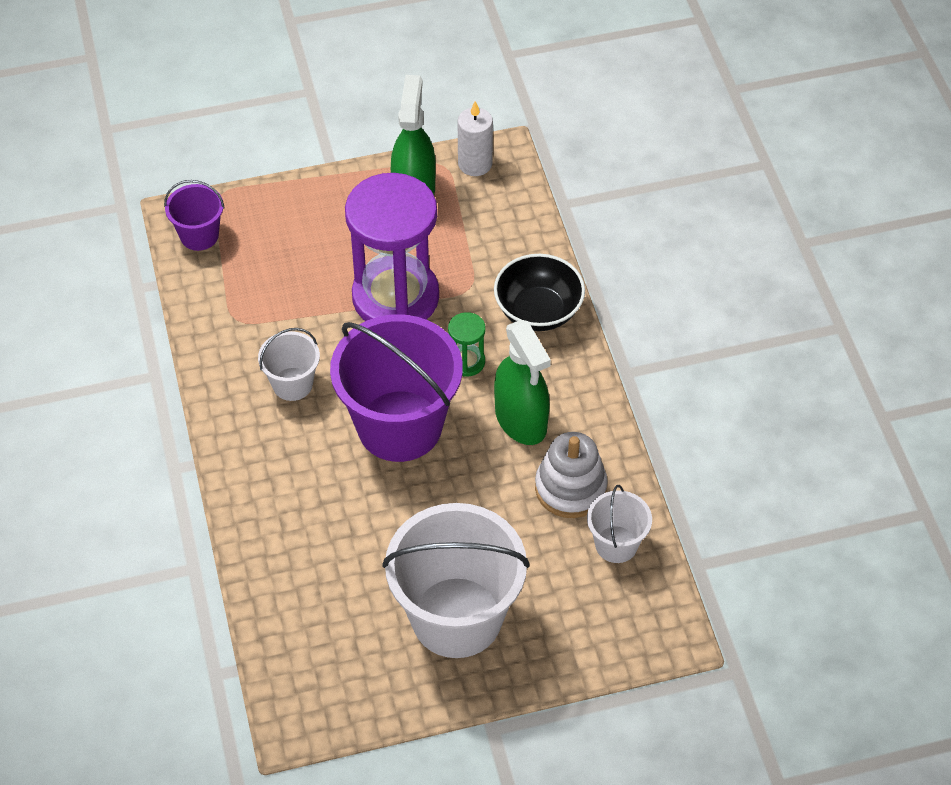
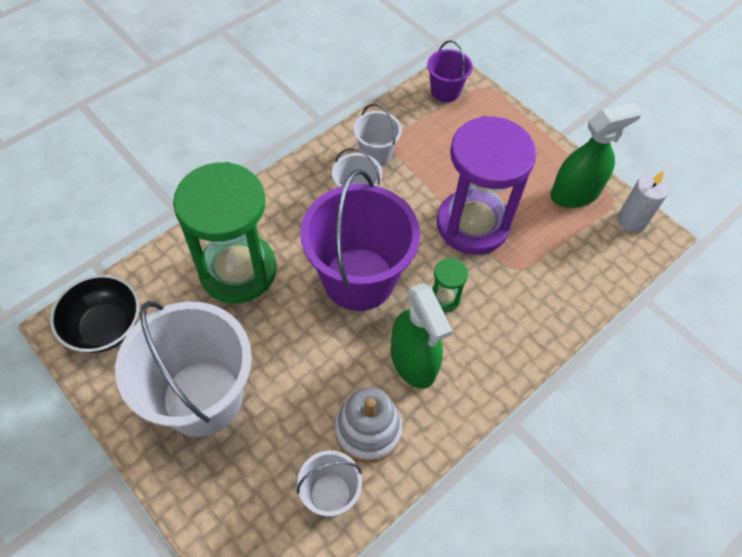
camera: 60 degrees right, 5 degrees up
(245, 341) = (376, 154): none -> white bucket
(320, 532) = (238, 270): none -> green hourglass
(521, 420) = (413, 361): green spray bottle -> green spray bottle turned 60 degrees counterclockwise
(538, 311) = (526, 327): black bowl -> black bowl (105, 327)

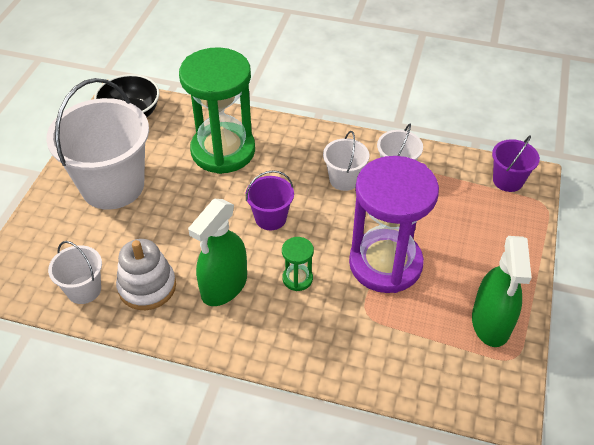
camera: 60 degrees right, 10 degrees down
(359, 279) = (270, 218): purple bucket -> purple bucket, size x0.48
(575, 193) = (491, 323): green spray bottle -> green spray bottle turned 60 degrees clockwise
(632, 220) = (504, 383): white candle -> none

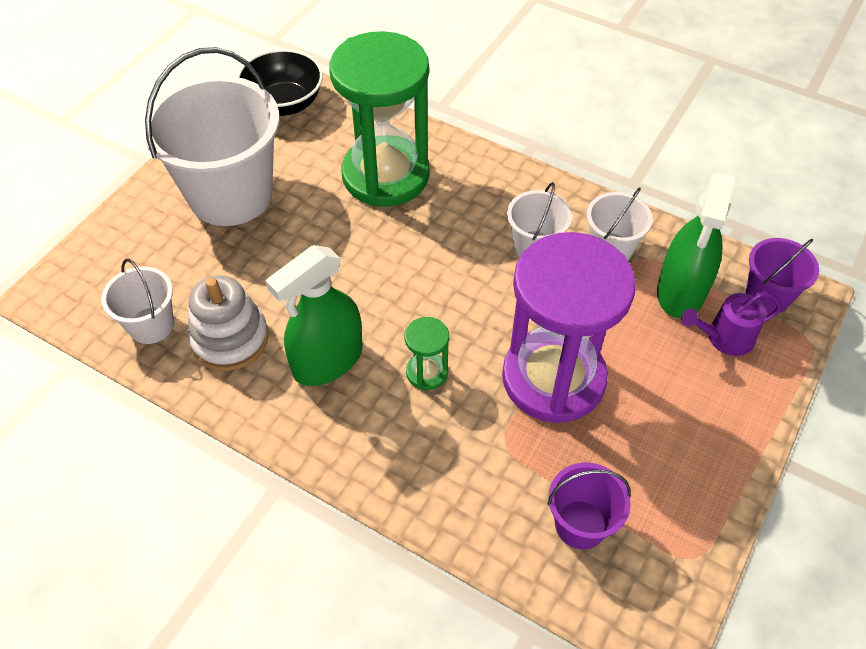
camera: 15 degrees right, 5 degrees up
(270, 218) = (418, 280): purple bucket -> purple bucket (580, 524)
(489, 213) = (724, 338): none -> purple watering can
(491, 323) = (676, 498): green spray bottle -> green spray bottle (681, 291)

